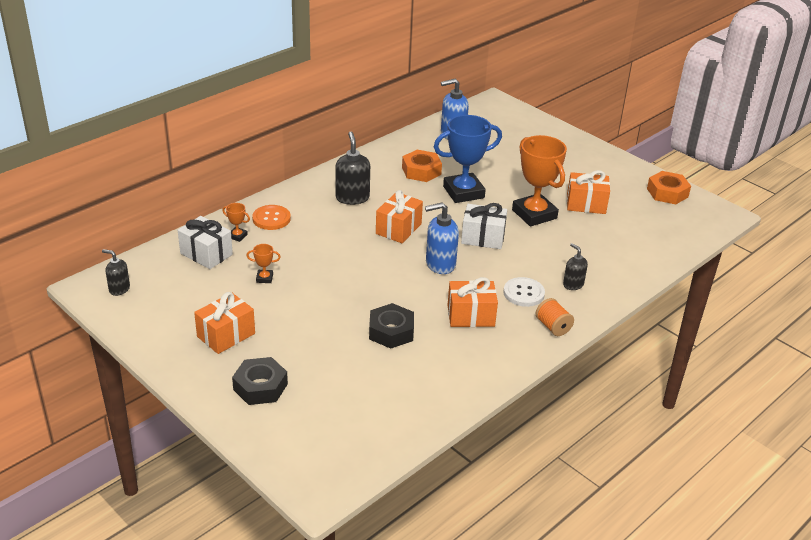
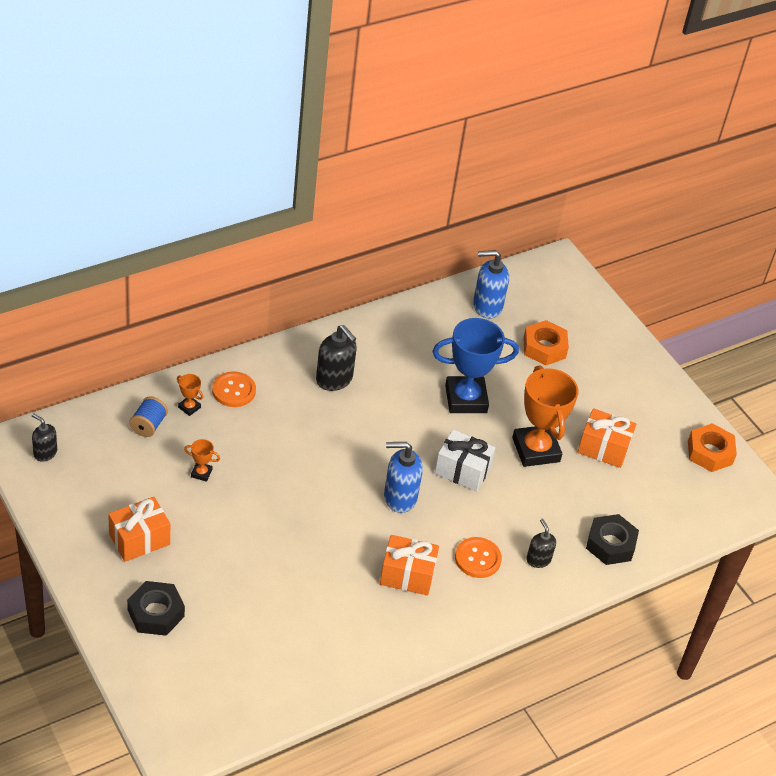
camera: 10 degrees right, 10 degrees up
(206, 254) = (148, 425): white gift -> blue spool
(352, 198) = (334, 379): black soap dispenser -> black soap dispenser turned 135 degrees clockwise
(391, 331) = (314, 576): black nut -> black nut (610, 544)
(398, 229) = (371, 436): orange gift -> none
(421, 171) = (428, 356): orange nut -> orange nut (544, 348)
(523, 293) = (477, 558): white button -> orange button
(553, 327) = (491, 611): orange spool -> none

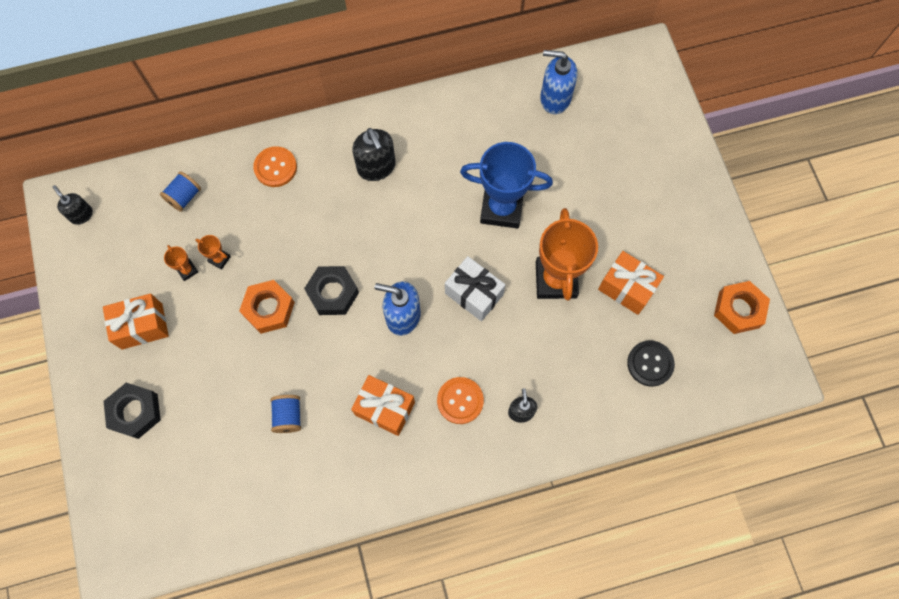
camera: 20 degrees right, 25 degrees up
(189, 407) = (228, 181): orange trophy -> orange trophy (187, 270)
(314, 594) = (288, 416): none -> blue spool
(544, 348) = (600, 157): orange nut -> orange nut (269, 309)
(610, 544) = (600, 405): black nut -> black nut (333, 293)
(644, 505) = (650, 363): none -> black button

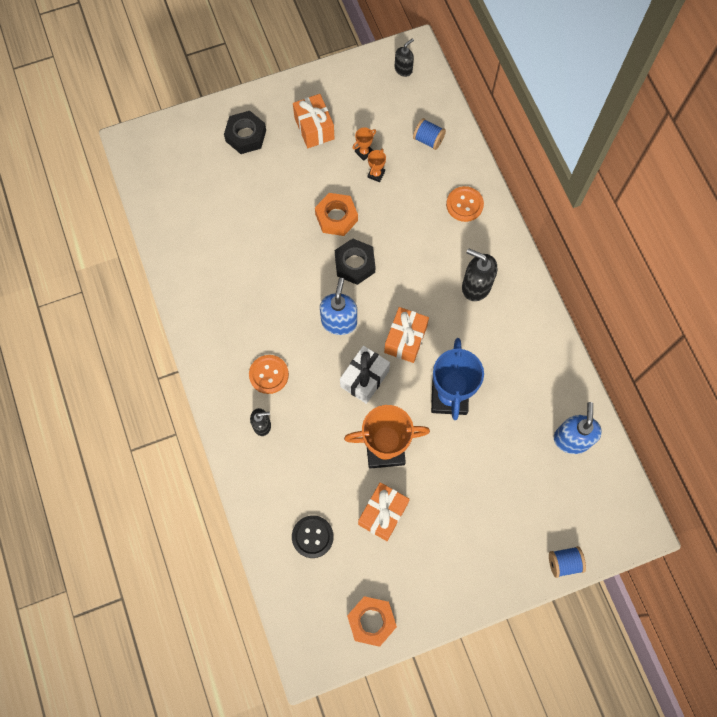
camera: 85 degrees right, 0 degrees up
(288, 416) = (248, 244): blue spool -> blue spool (564, 563)
(376, 167) = (476, 286): black soap dispenser -> black soap dispenser turned 60 degrees clockwise
(385, 408) = (259, 316): orange gift -> orange gift (405, 340)

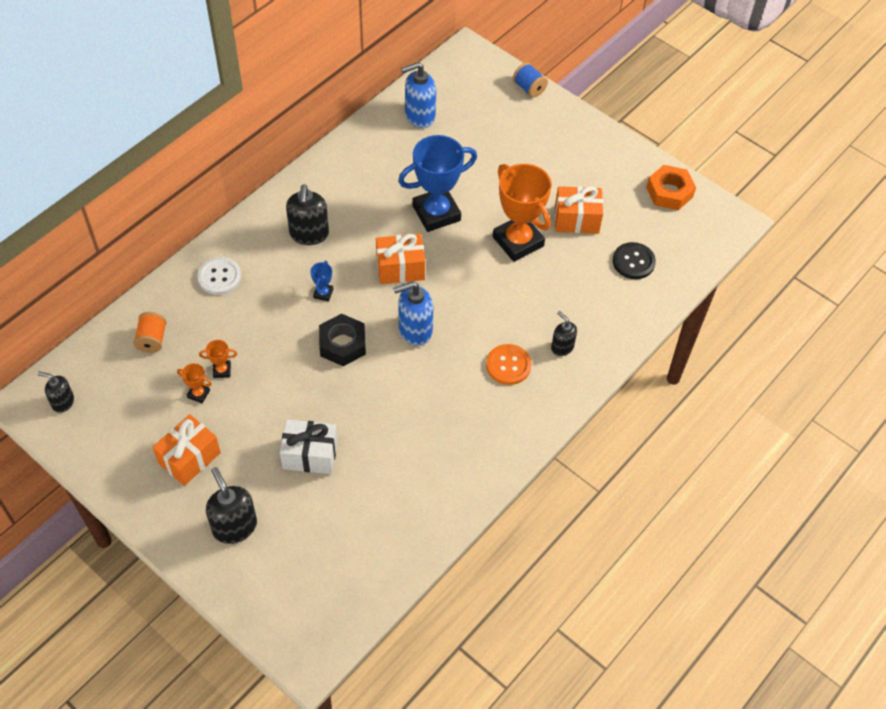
camera: 120 degrees left, 15 degrees down
(246, 136) = (234, 526): black nut -> black soap dispenser
(336, 217) = (296, 385): orange nut -> none
(364, 378) = (461, 284): white gift -> white gift (310, 455)
(410, 271) = (323, 293): none -> blue trophy
(428, 140) = (152, 339): blue spool -> orange spool
(464, 205) = (219, 277): orange button -> white button

